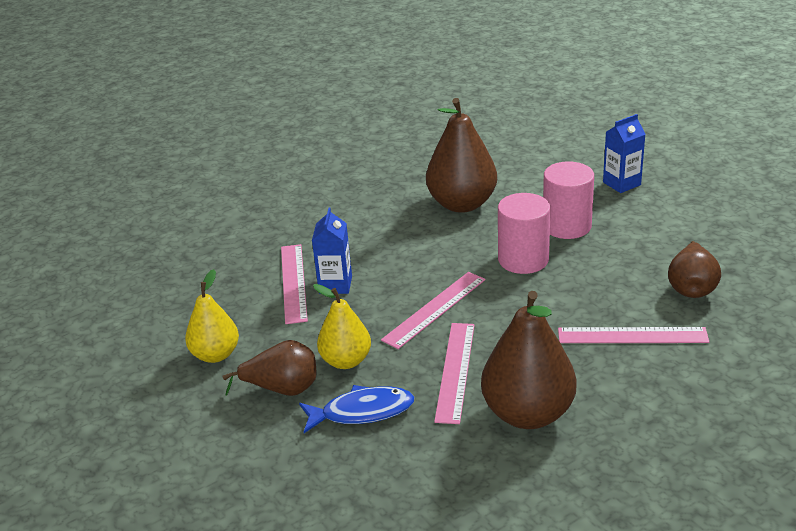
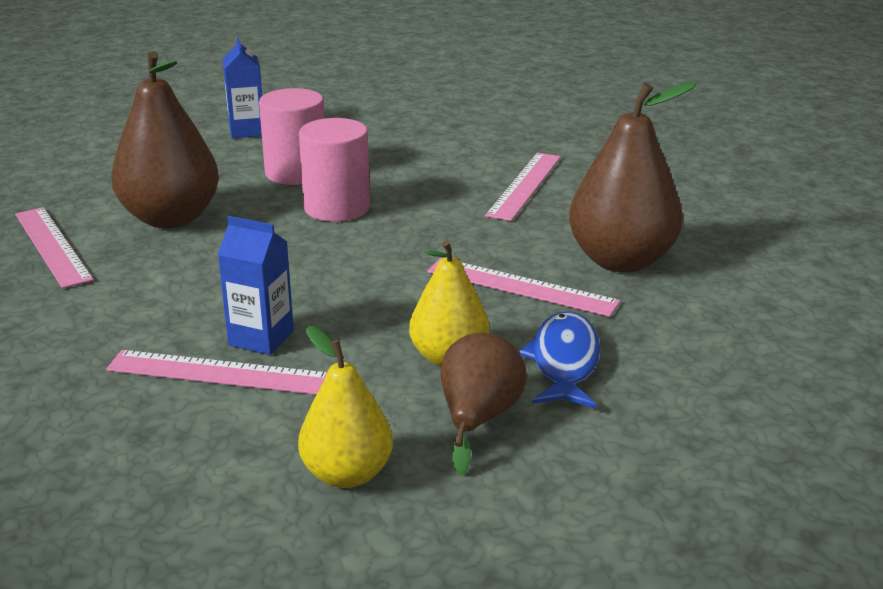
camera: 75 degrees left, 5 degrees down
(434, 309) = (386, 277): pink ruler -> pink ruler (52, 246)
(691, 287) = (468, 144): brown pear -> none

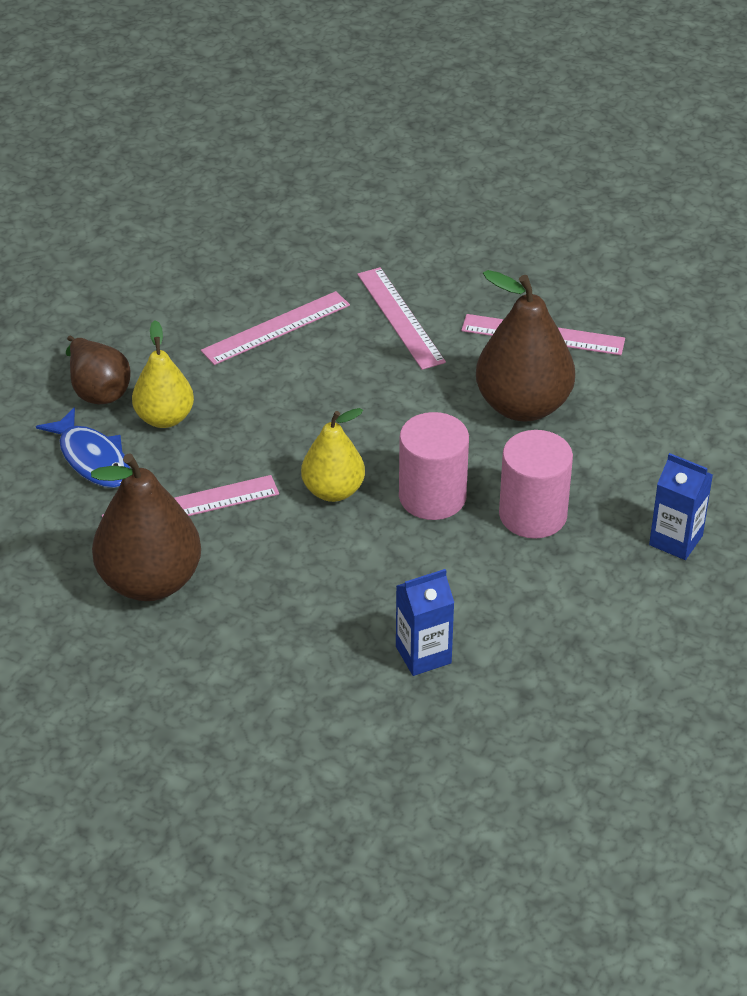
camera: 135 degrees right, 15 degrees up
(261, 338) = (291, 361): blue carton -> blue carton (423, 655)
(347, 474) = (126, 323): yellow pear -> yellow pear (333, 491)
(525, 185) = (331, 632): pink ruler -> pink ruler (400, 318)

